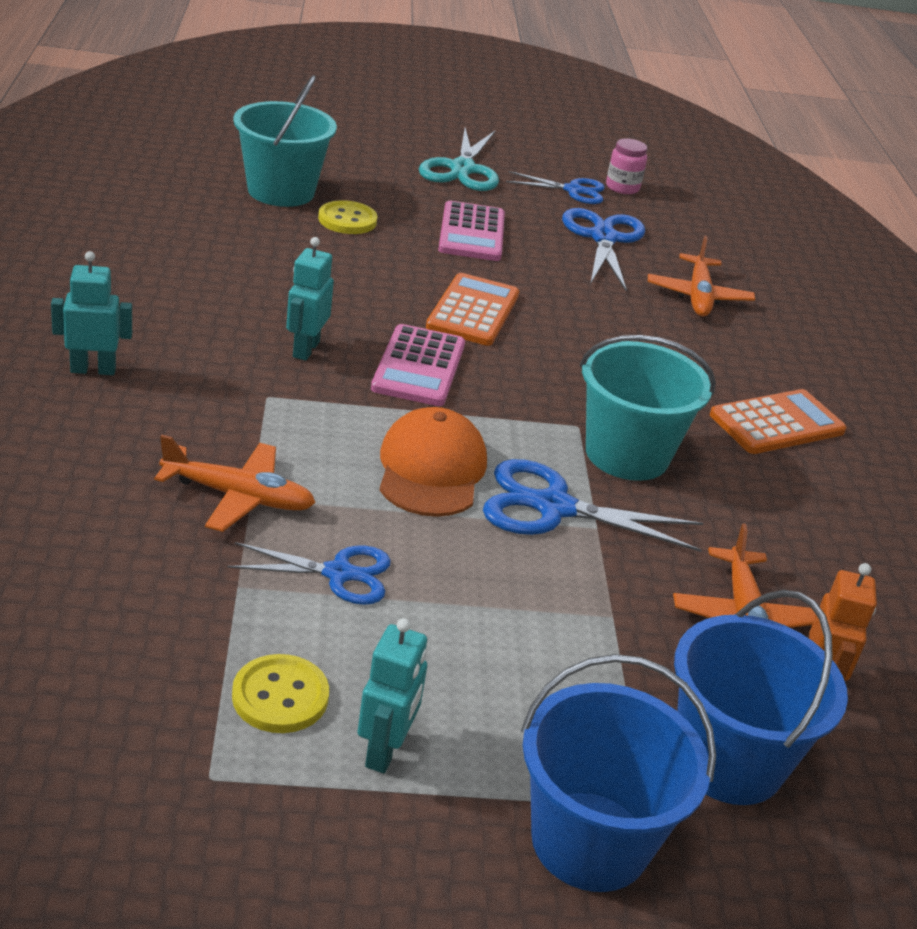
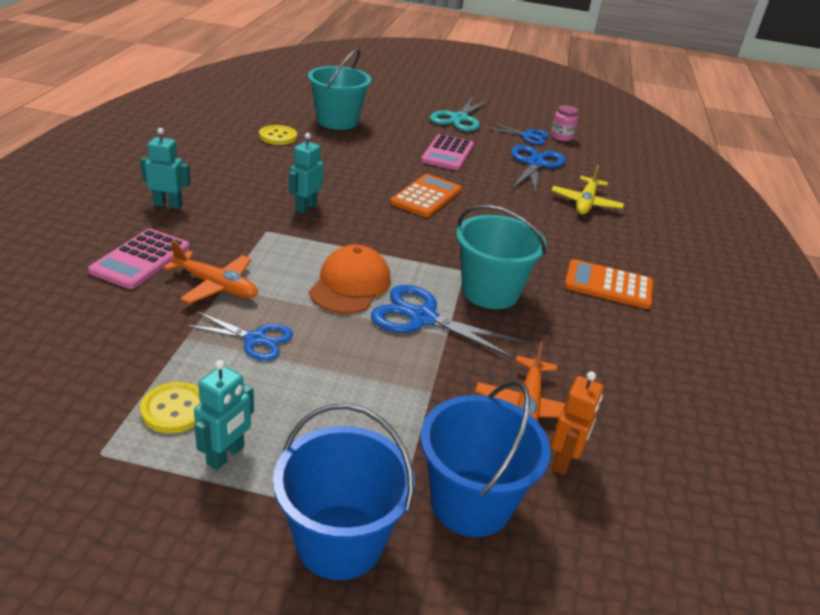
camera: 15 degrees right, 0 degrees up
(347, 220) = (371, 140): yellow button -> yellow button (278, 137)
(418, 367) = (373, 224): pink calculator -> pink calculator (141, 259)
(698, 296) = (585, 203): orange plane -> yellow plane
(777, 423) = (608, 285): orange calculator -> orange calculator turned 150 degrees counterclockwise

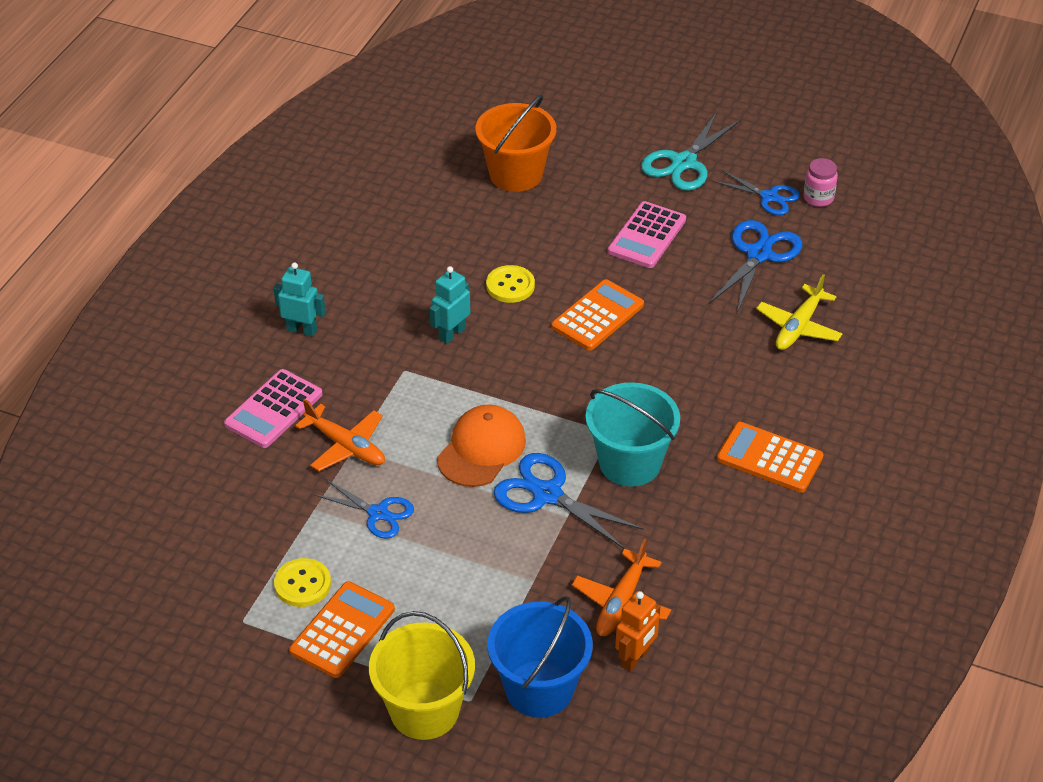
camera: 15 degrees right, 10 degrees up
(226, 455) = (342, 630): turquoise robot -> orange calculator
(278, 137) = (435, 208): yellow button -> yellow button (510, 286)
(337, 121) = (516, 174): turquoise bucket -> orange bucket
(339, 541) = (424, 710): blue bucket -> yellow bucket

